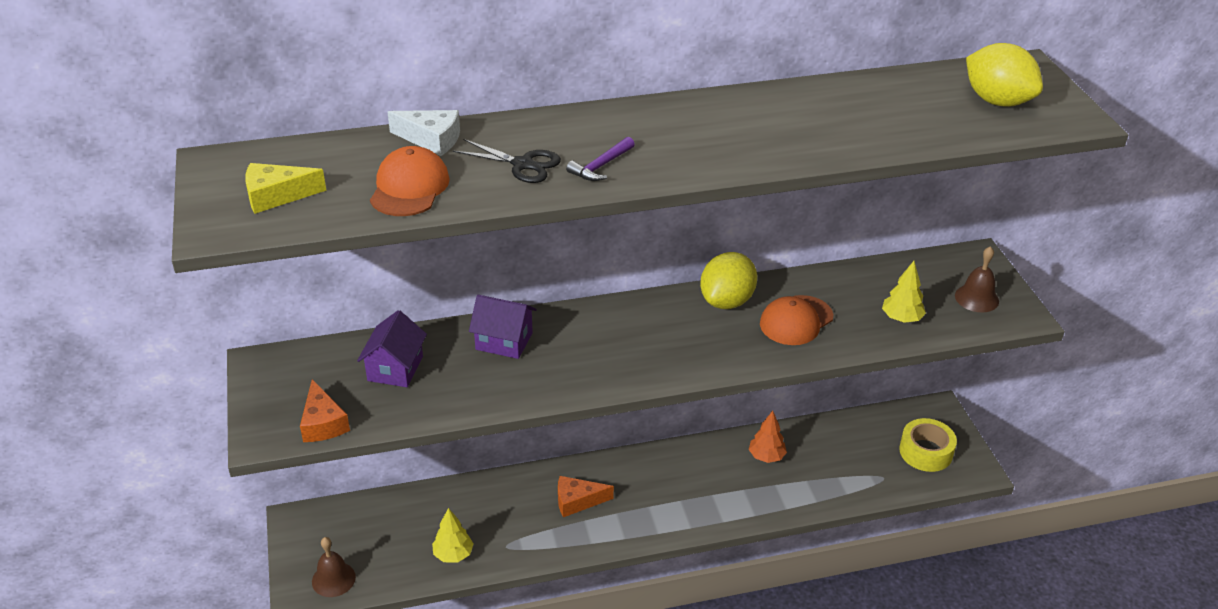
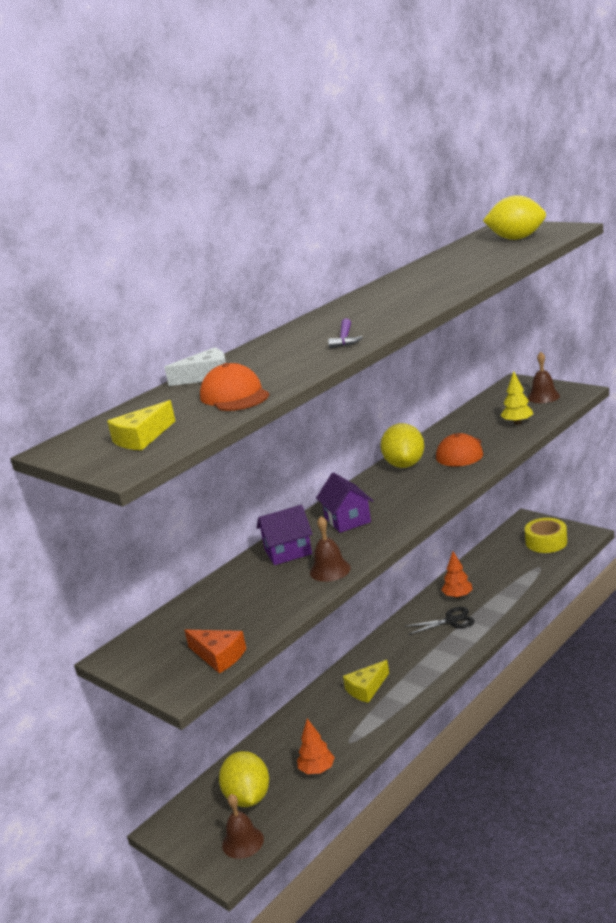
camera: 30 degrees left, 15 degrees down
(378, 540) = (248, 798): none -> yellow lemon
(395, 368) = (230, 603): purple house -> purple house (347, 520)
(453, 554) = (317, 770): yellow tree -> orange tree
(509, 390) = (330, 570): none -> brown bell
(523, 164) = (292, 358): black scissors -> black scissors (451, 621)
(577, 501) = (366, 688): orange cheese -> yellow cheese

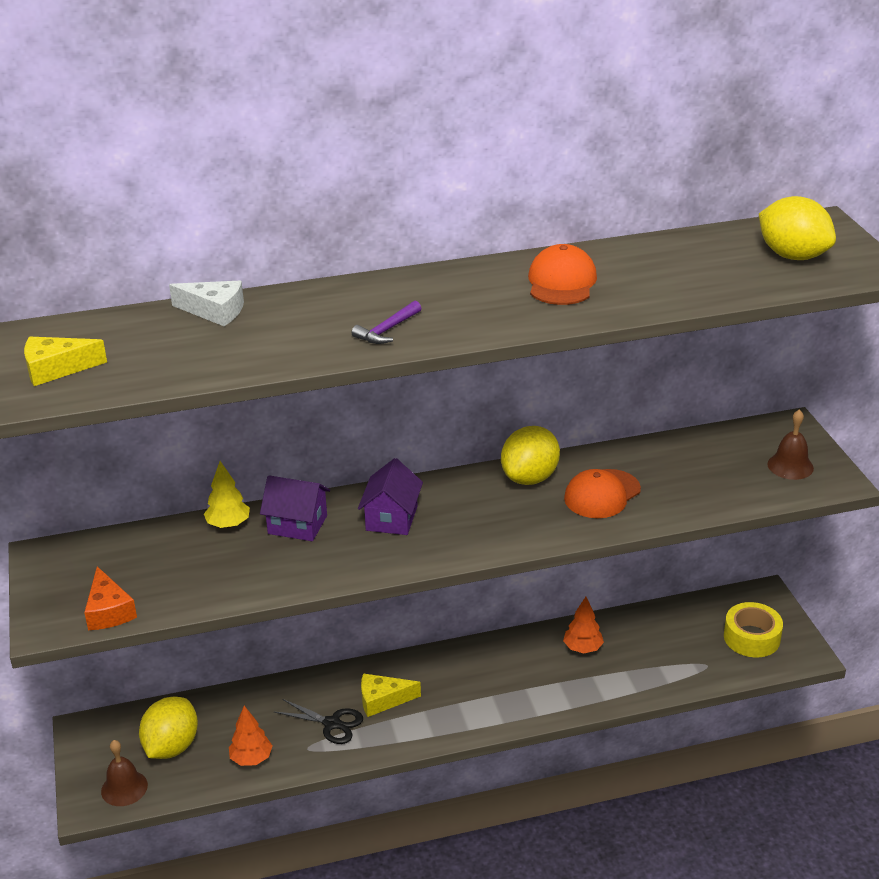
camera: 30 degrees right, 10 degrees up
(234, 395) = (192, 356): orange cap -> orange cap (561, 282)
(330, 570) = (303, 572): brown bell -> none
(451, 621) = (543, 674): black scissors -> black scissors (332, 724)
(517, 423) = (712, 488): yellow tree -> yellow tree (228, 524)

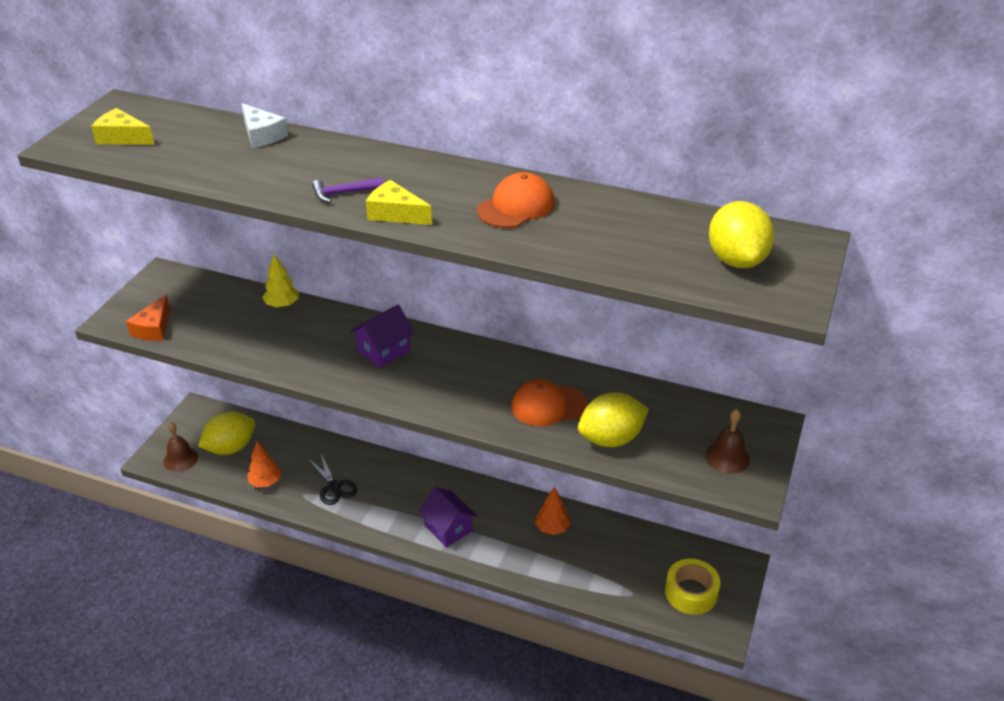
camera: 35 degrees right, 5 degrees up
(297, 525) = (321, 326): purple house -> purple house (448, 528)
(382, 700) = (380, 489): yellow cheese -> yellow cheese (395, 213)
(530, 478) = (512, 367): yellow lemon -> yellow lemon (611, 439)

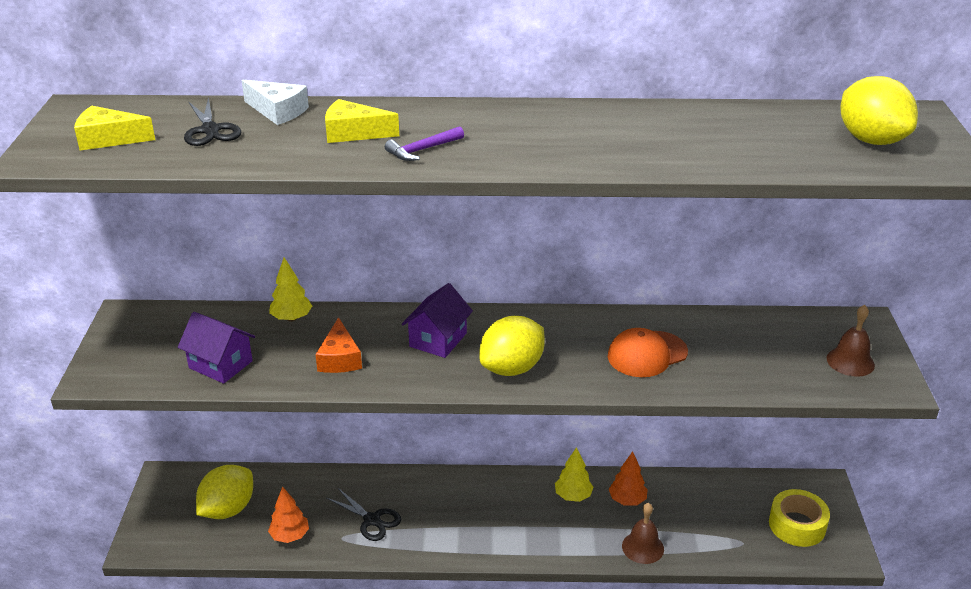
camera: 20 degrees left, 5 degrees down
(153, 328) = (152, 375): orange cheese -> orange cheese (339, 358)
(180, 459) = (173, 537): brown bell -> brown bell (643, 547)
(199, 143) = (210, 130): none -> black scissors
(395, 213) = (498, 159): yellow cheese -> yellow cheese (353, 133)
(448, 528) = (521, 529): purple house -> purple house (220, 364)
(508, 512) = (573, 496): none -> yellow tree
(516, 206) = (617, 131): orange cap -> none
(611, 439) = (730, 371): yellow lemon -> yellow lemon (512, 368)

